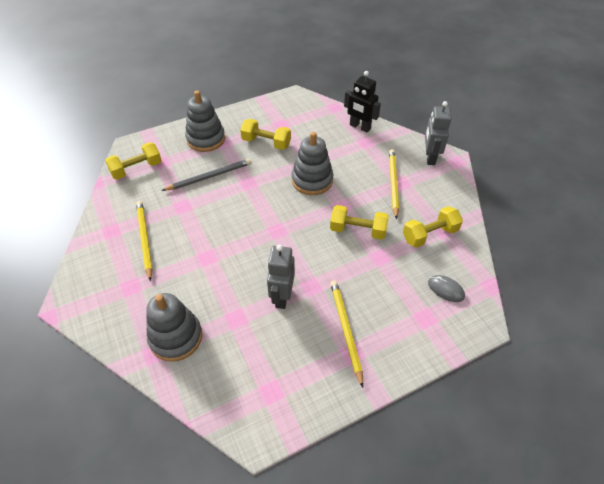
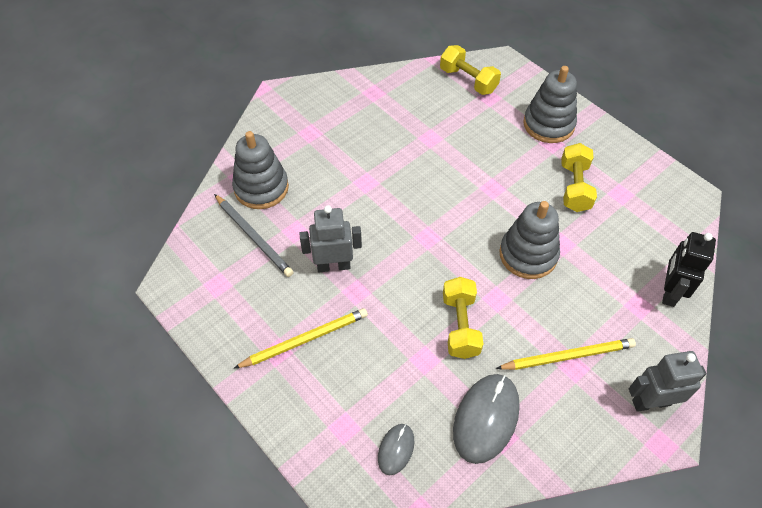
camera: 75 degrees right, 5 degrees up
(144, 239) = (371, 122): yellow pencil -> none
(209, 176) = (486, 147): grey pencil -> grey pencil (253, 237)
(429, 235) = (486, 419): yellow dumbbell -> grey mouse

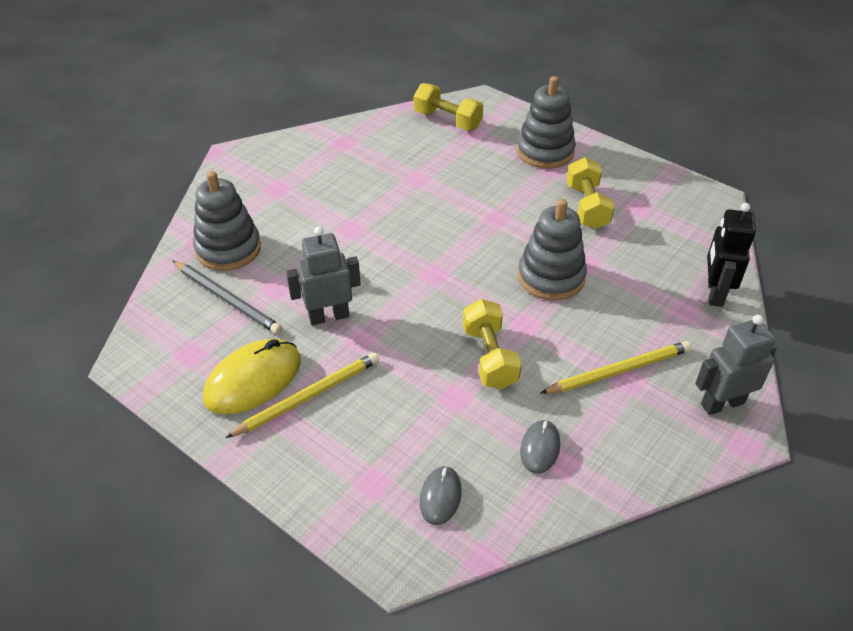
camera: 10 degrees left, 10 degrees down
(263, 317) = (253, 380): none -> yellow mouse
(486, 419) = (540, 448): grey mouse -> grey mouse, size x0.54

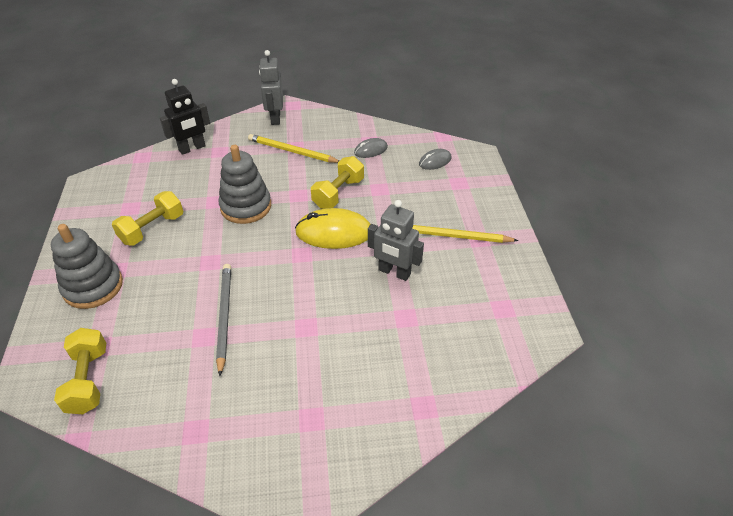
camera: 135 degrees left, 0 degrees up
(227, 299) = (447, 332): grey pencil -> grey pencil (224, 316)
(228, 249) = (410, 379): grey stacking toy -> none
(253, 380) = (476, 265): yellow mouse -> yellow mouse (334, 232)
(722, 403) = (275, 118): grey robot -> grey robot turned 60 degrees clockwise

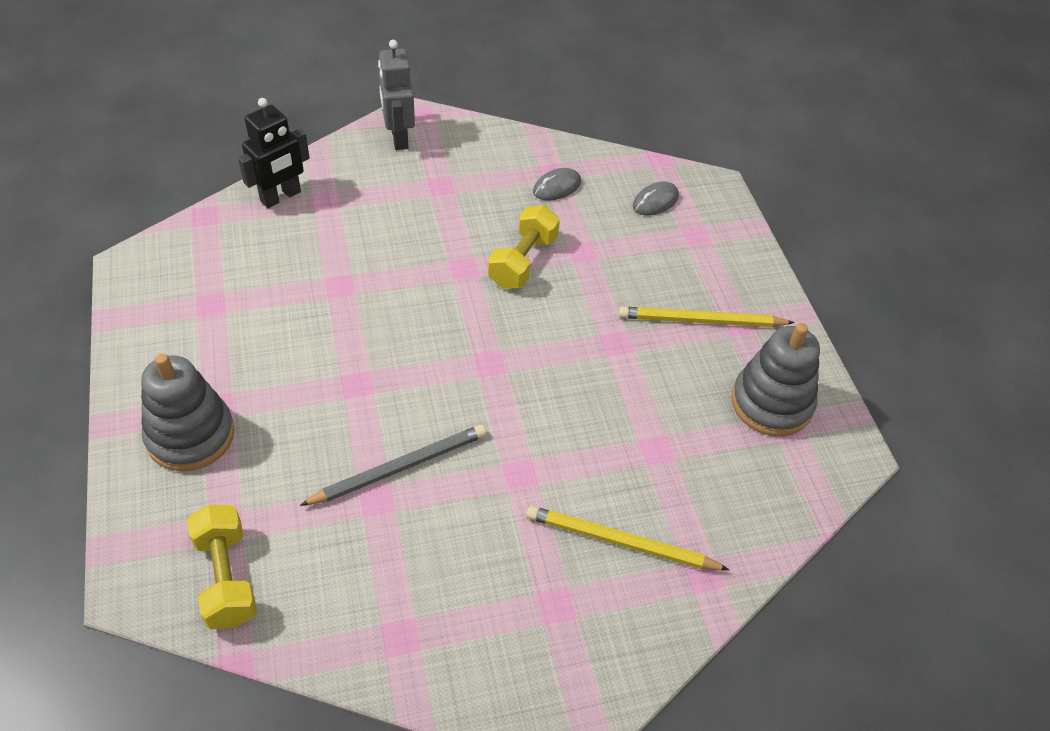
camera: 10 degrees left, 5 degrees up
(152, 229) = (255, 336): yellow dumbbell -> none
(224, 316) = (399, 467): grey pencil -> grey pencil turned 75 degrees clockwise
(246, 206) = (389, 291): grey stacking toy -> grey stacking toy (771, 403)
(292, 151) = (438, 195): yellow pencil -> yellow pencil (620, 542)
(334, 232) = (529, 325): yellow mouse -> none
(394, 272) = (628, 382): grey robot -> none

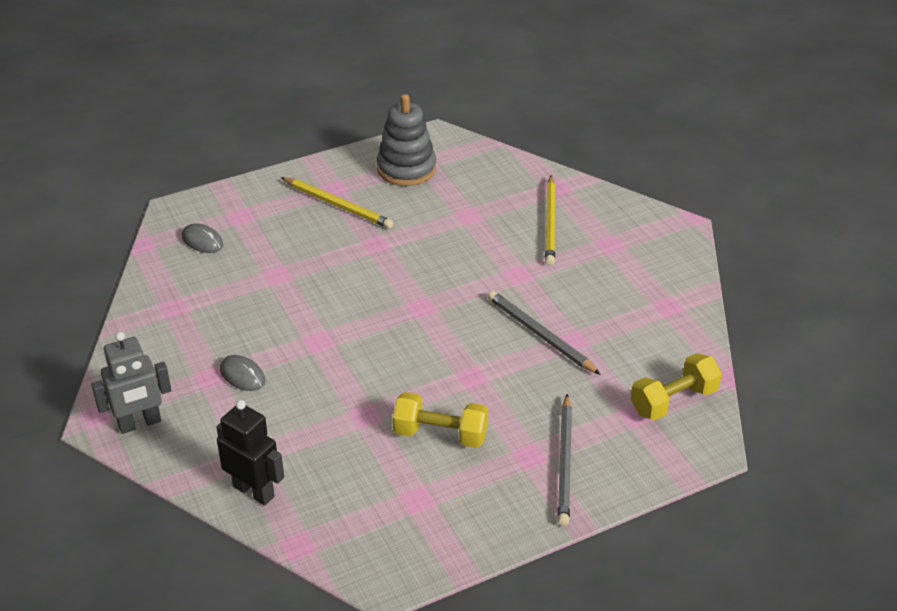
camera: 100 degrees left, 10 degrees down
(190, 435) = (565, 462): grey stacking toy -> grey pencil
(523, 262) = (300, 306): yellow dumbbell -> yellow dumbbell (440, 434)
(557, 187) = (196, 301): grey mouse -> grey mouse (242, 375)
(701, 321) = (338, 205): yellow pencil -> yellow pencil turned 45 degrees counterclockwise

